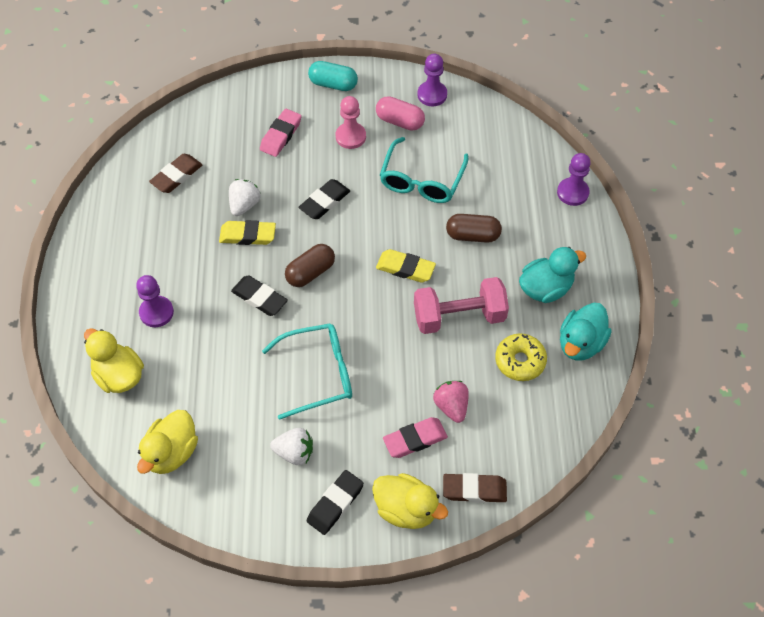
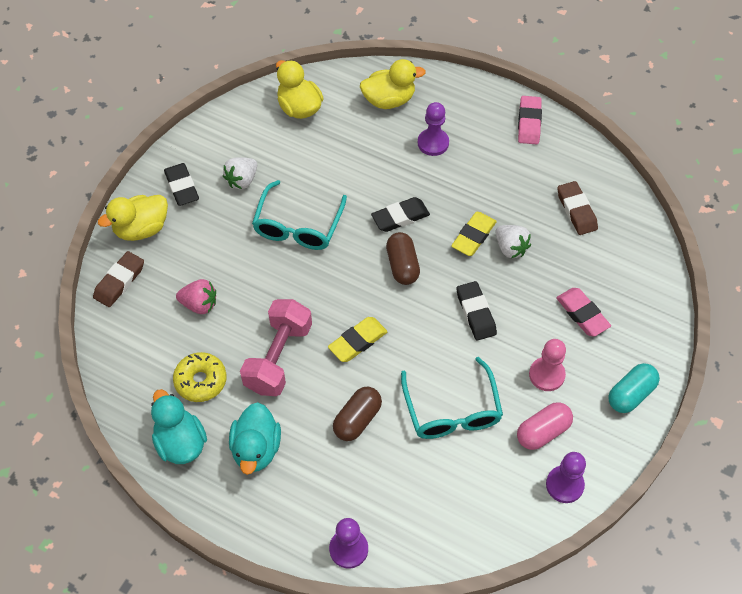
camera: 120 degrees right, 0 degrees up
(415, 439) = (191, 263): pink eraser -> pink eraser (529, 123)
(421, 180) = (452, 410): turquoise glasses -> turquoise glasses turned 150 degrees counterclockwise

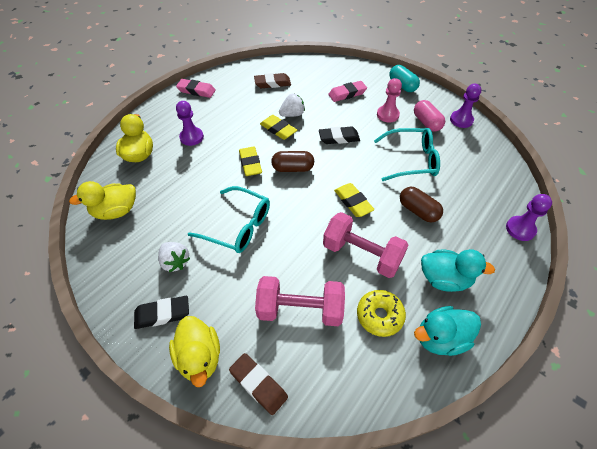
camera: 80 degrees left, 5 degrees down
(199, 304) = (300, 309): pink strawberry -> pink dumbbell
(400, 217) = (250, 163): black eraser -> yellow eraser

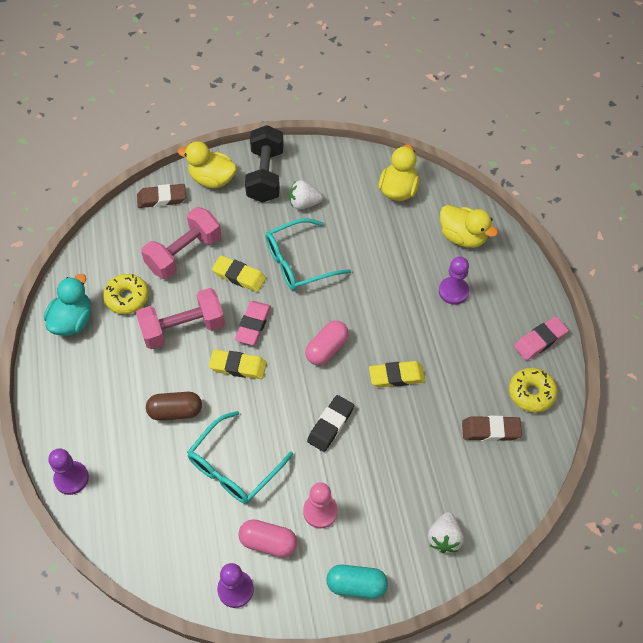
camera: 130 degrees right, 5 degrees up
(162, 314) = (265, 175): black eraser -> black dumbbell
(235, 80) = (531, 393): none -> yellow donut
(250, 163) = (367, 317): yellow eraser -> yellow eraser (239, 276)
(272, 83) = (490, 430): brown eraser -> brown eraser turned 60 degrees clockwise
(292, 114) = (410, 408): white strawberry -> white strawberry (444, 538)
(292, 168) = (327, 349): brown capsule -> pink capsule
(347, 94) = (397, 500): pink eraser -> pink eraser (253, 325)
(444, 279) = (103, 367): turquoise duck -> none

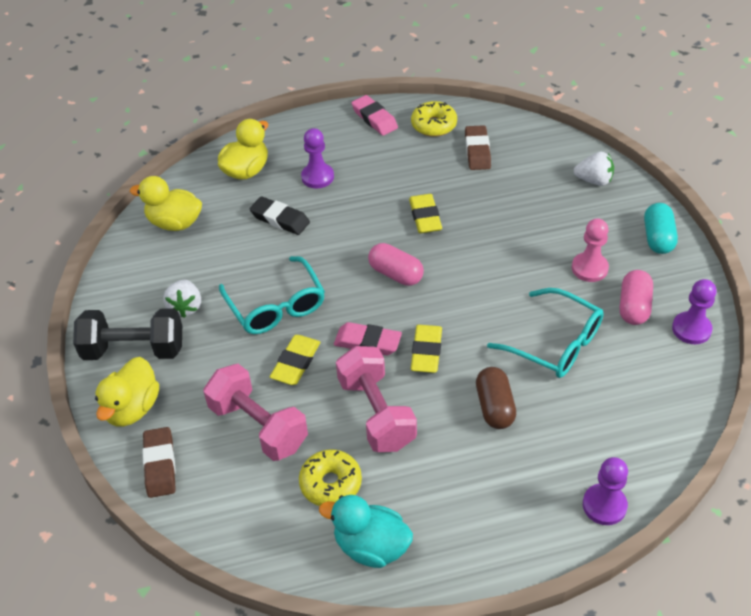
camera: 90 degrees left, 10 degrees down
(330, 425) = (490, 266): black eraser -> black eraser (280, 219)

